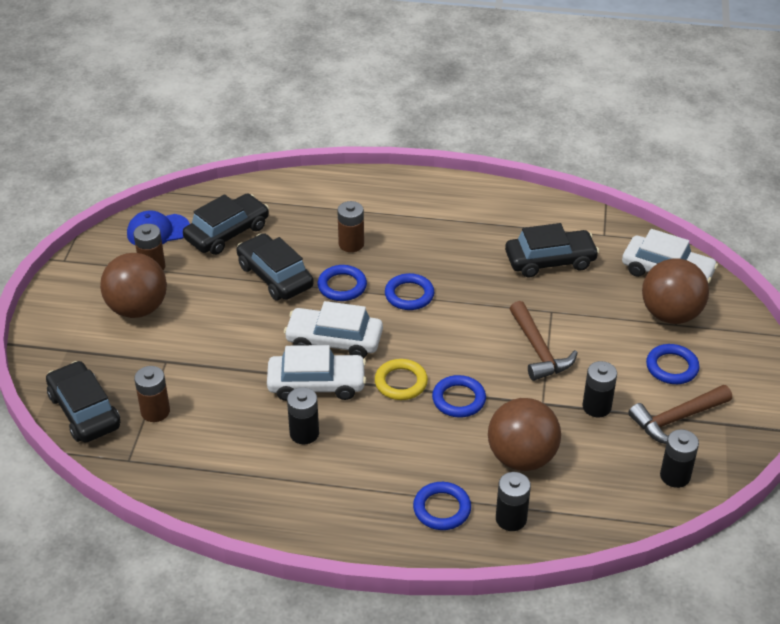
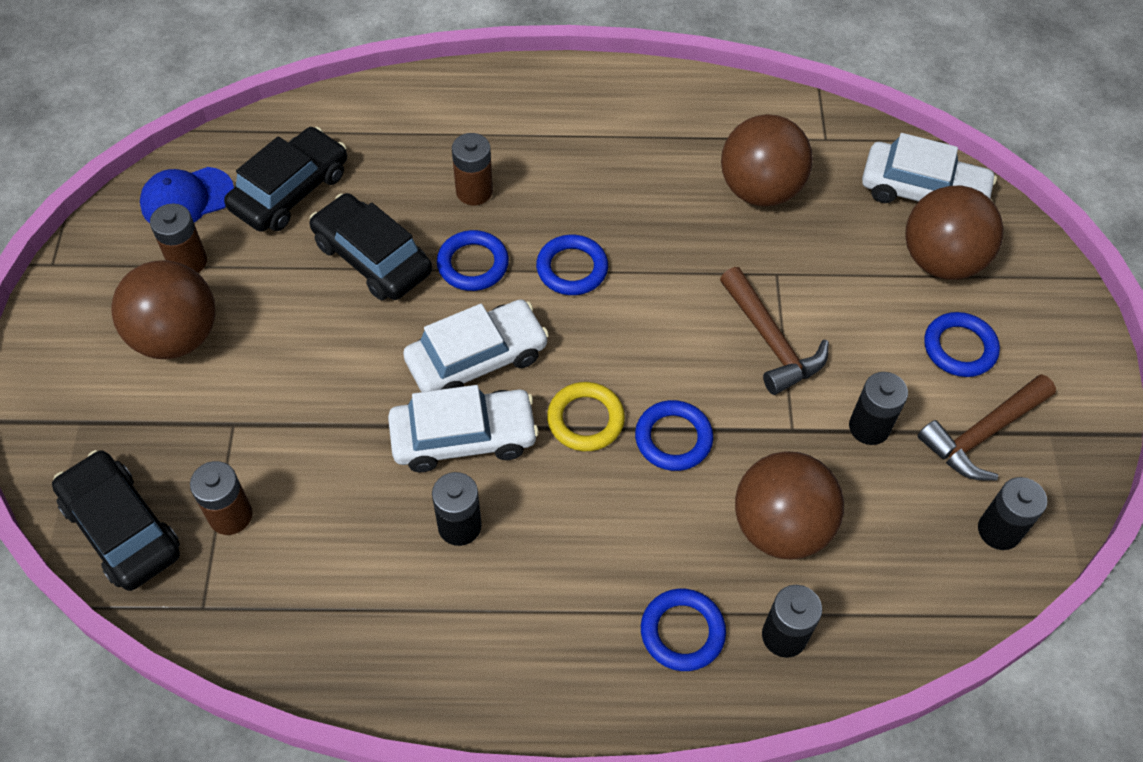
camera: 10 degrees left, 15 degrees up
(334, 340) = (477, 359): white car -> white car turned 150 degrees clockwise
(550, 261) = (759, 190): black car -> brown ball

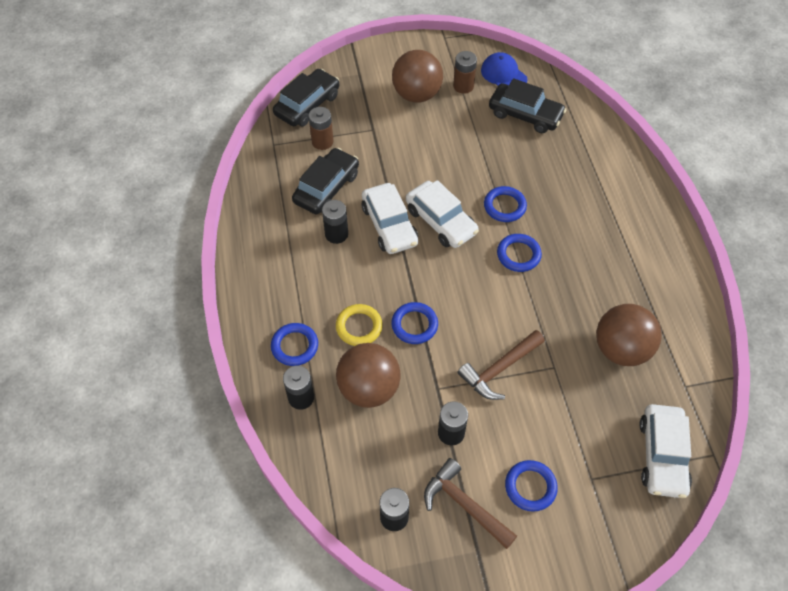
camera: 80 degrees right, 0 degrees up
(372, 257) = (493, 160): black car -> black car (326, 188)
(474, 191) = (558, 196): brown battery -> none
(585, 420) = (415, 279): yellow ring -> yellow ring (359, 327)
(941, 260) = (602, 471): brown ball -> none

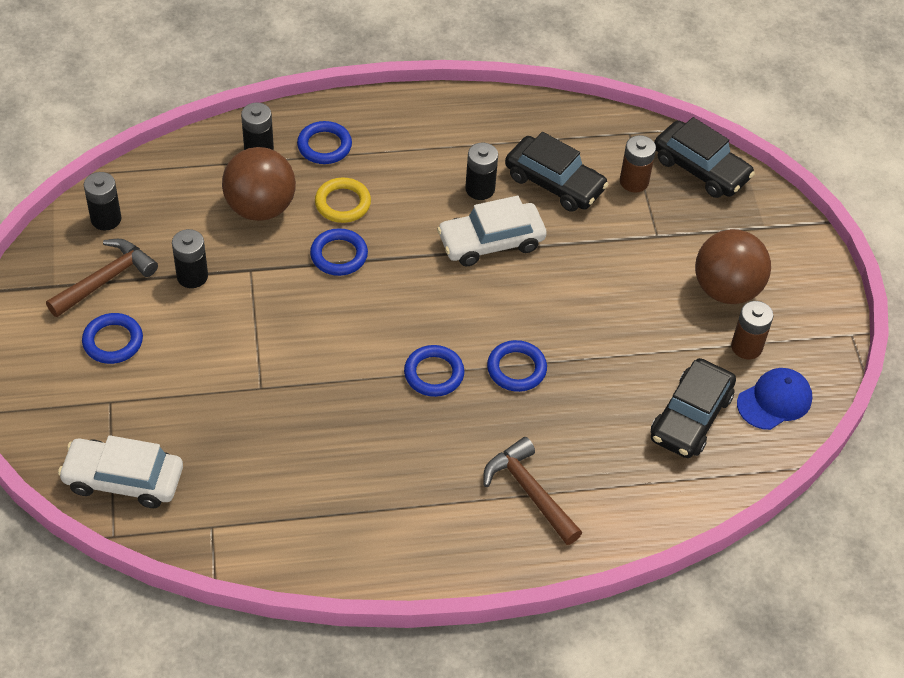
camera: 90 degrees right, 5 degrees down
(441, 221) = (494, 296): white car -> none
(499, 369) = (266, 331): brown hammer -> brown hammer (529, 491)
(621, 349) = (275, 464): brown ball -> none

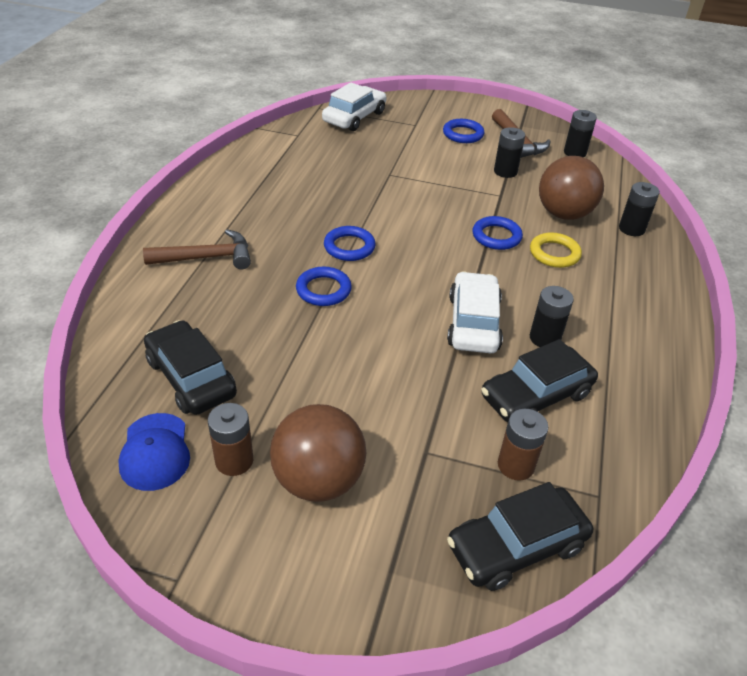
camera: 115 degrees right, 10 degrees down
(324, 146) = (628, 262): blue ring -> none

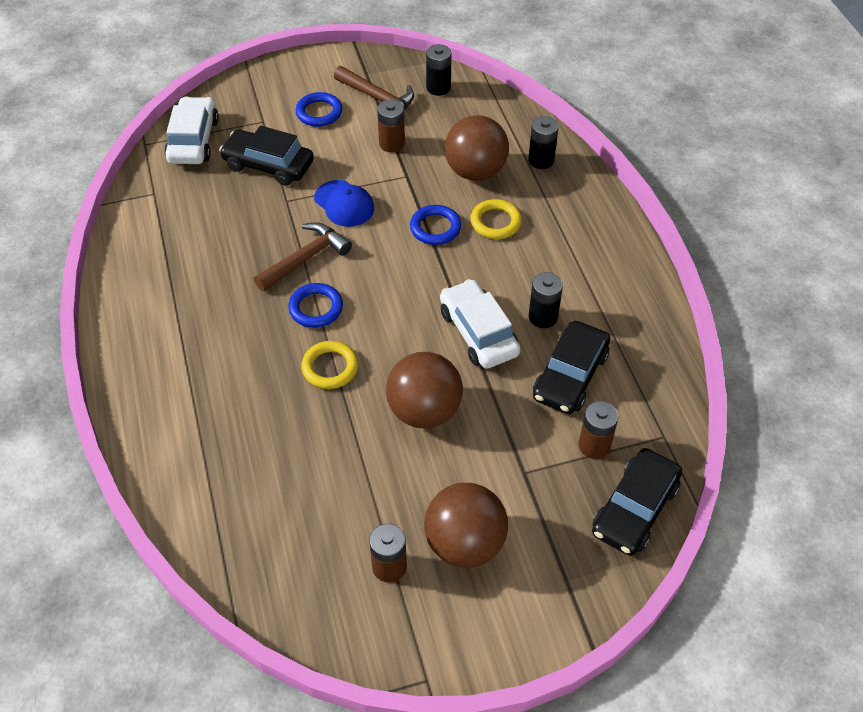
camera: 30 degrees left, 10 degrees up
(155, 452) = (321, 597): blue cap -> blue cap (344, 204)
(191, 377) = (290, 517): black car -> black car (268, 165)
(207, 257) = (195, 390): brown hammer -> brown hammer (306, 258)
(323, 290) = (330, 367): blue ring -> yellow ring
(375, 357) = (424, 411): none -> brown ball
(505, 172) = (391, 144): black battery -> brown battery

